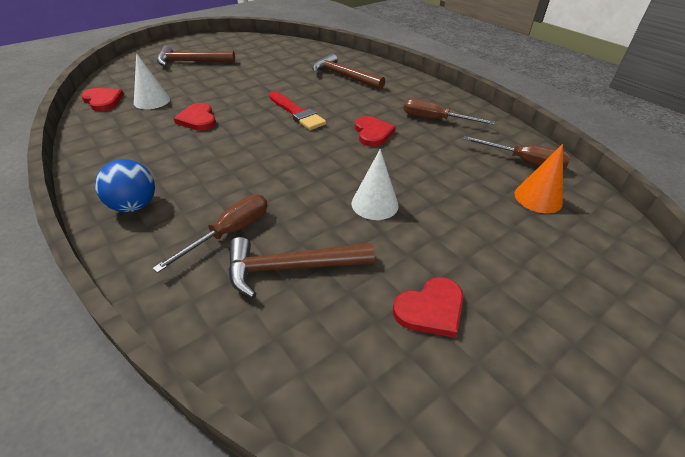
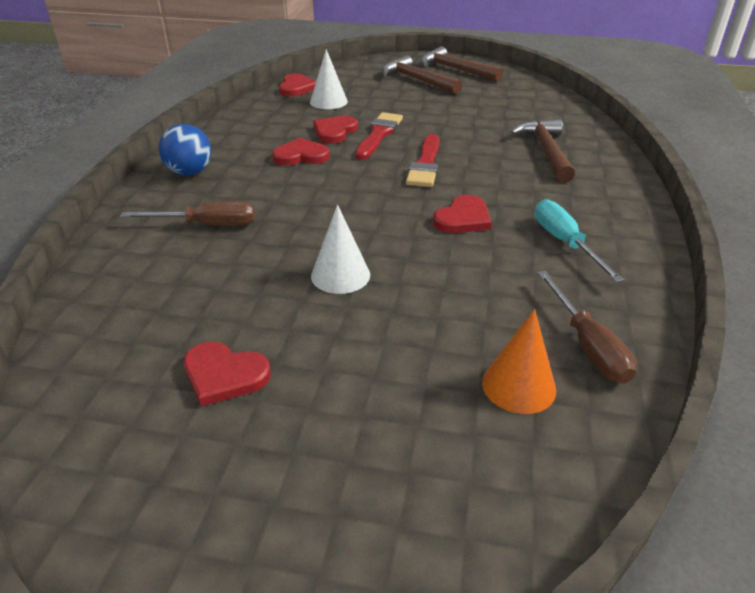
camera: 50 degrees right, 5 degrees down
(205, 147) = (301, 156): none -> red heart
(233, 108) = (379, 134): none -> red brush
(292, 268) = (197, 274): brown hammer -> brown hammer (456, 70)
(435, 119) = (565, 243): brown screwdriver -> turquoise screwdriver

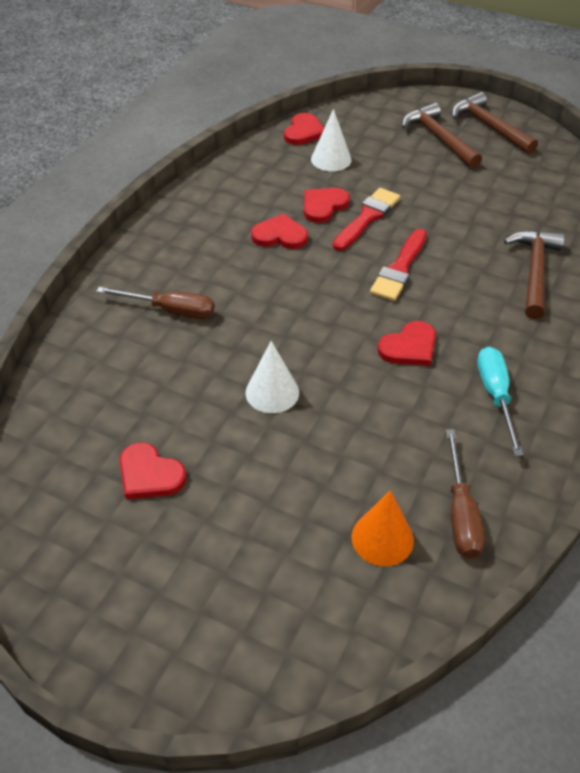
camera: 15 degrees right, 10 degrees up
(190, 172) = (169, 240): blue ball -> none

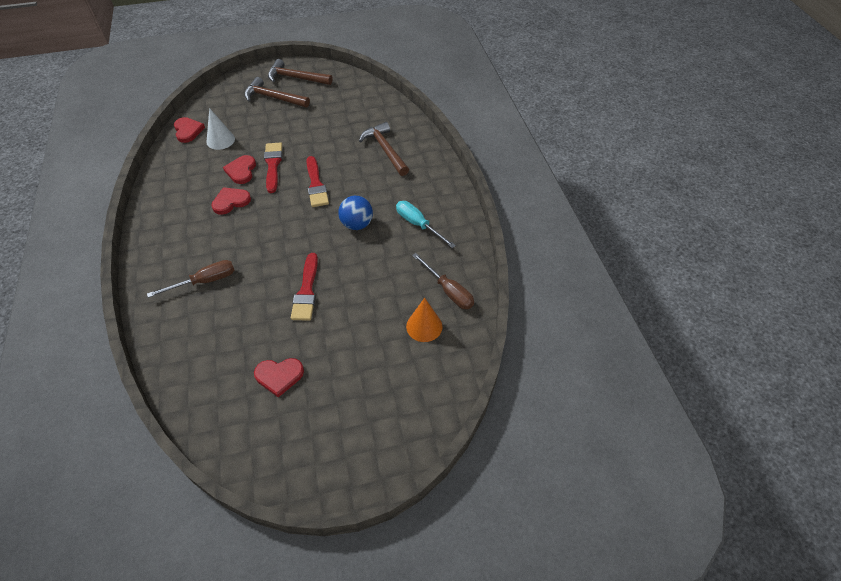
camera: 40 degrees left, 5 degrees up
(272, 392) = (306, 291): white cone -> red brush
(409, 347) = (357, 224): red heart -> blue ball

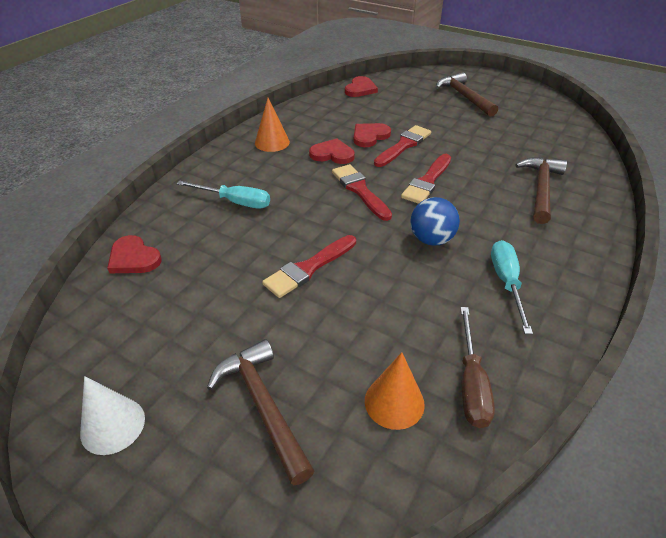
camera: 45 degrees right, 10 degrees down
(173, 219) = (272, 142): none -> orange cone
(204, 281) = (235, 202): brown screwdriver -> turquoise screwdriver
(220, 140) = (379, 106): white cone -> white cone (113, 425)
(279, 376) = (188, 329): red heart -> red heart (133, 258)
(280, 218) = (360, 190): none -> red brush
(296, 78) = (504, 91): brown hammer -> brown hammer (263, 406)

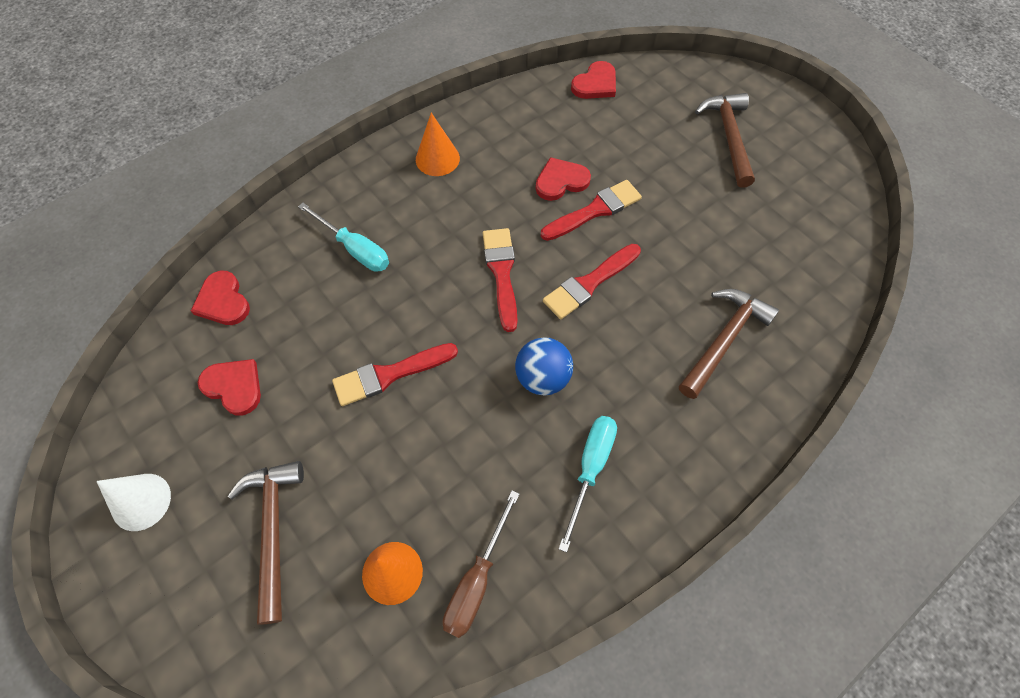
camera: 20 degrees right, 20 degrees up
(332, 154) = (499, 201): red heart -> red heart (234, 387)

